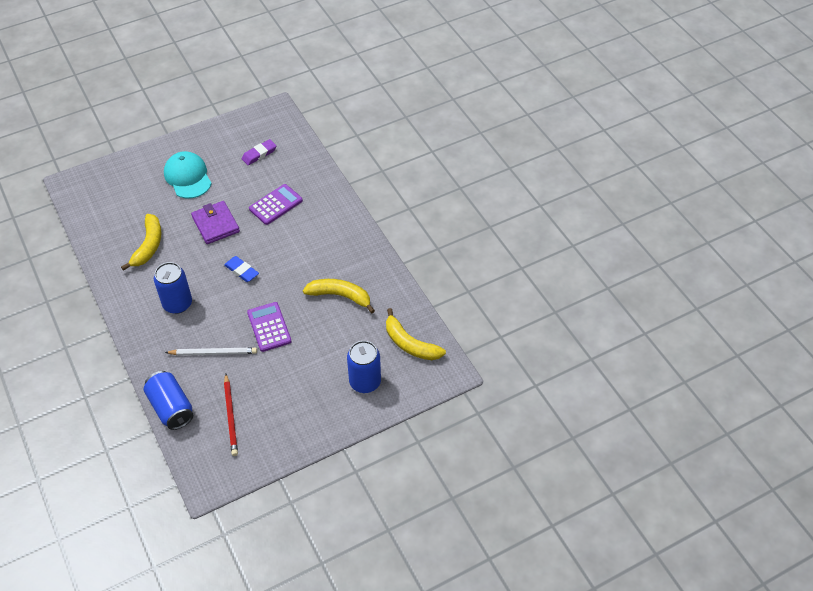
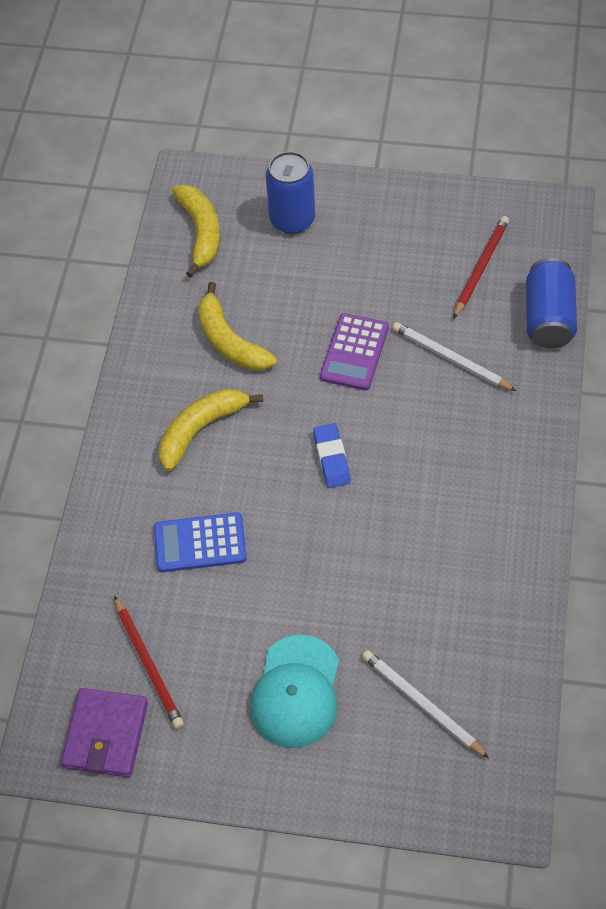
camera: 140 degrees left, 5 degrees up
(129, 200) = (422, 704): none -> white pencil
(148, 246) = (441, 587): yellow banana -> yellow banana (201, 429)
(177, 304) = (455, 459): blue can -> none
(216, 224) = (314, 564): purple wallet -> purple wallet (105, 735)
(259, 154) = (148, 664): purple eraser -> red pencil
(275, 205) = (200, 543): purple calculator -> blue calculator

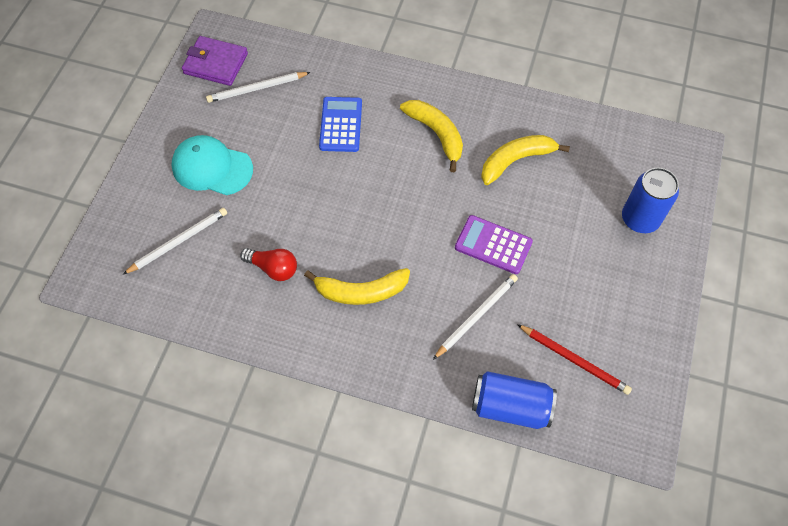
camera: 95 degrees right, 5 degrees up
(148, 664) = (257, 89): red pencil -> white pencil
(201, 232) = (629, 152): yellow banana -> yellow banana (361, 291)
(332, 458) = (395, 215): blue eraser -> none
(436, 579) = (273, 268): none -> red light bulb

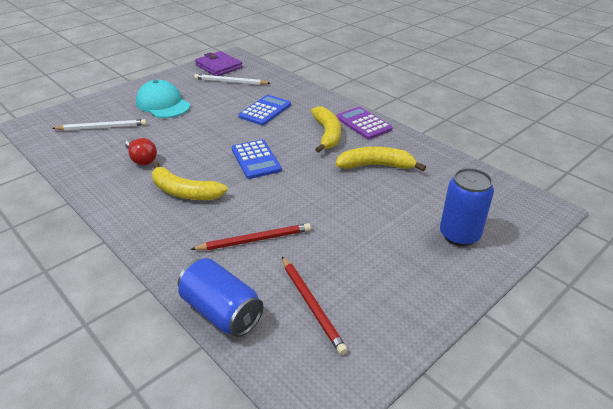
camera: 30 degrees right, 25 degrees down
(394, 209) = (256, 159): none -> blue calculator
(476, 316) = (254, 240): white pencil -> red pencil
(493, 245) = (311, 204): purple calculator -> purple calculator (363, 124)

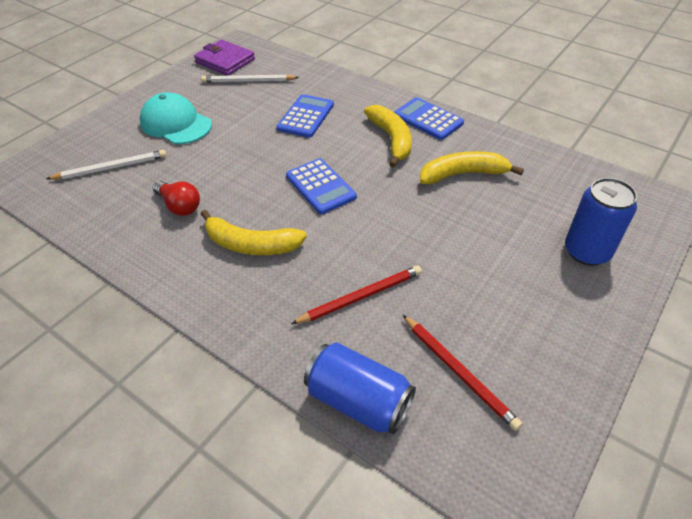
camera: 10 degrees left, 10 degrees up
(363, 124) = (428, 119): purple calculator -> blue calculator

